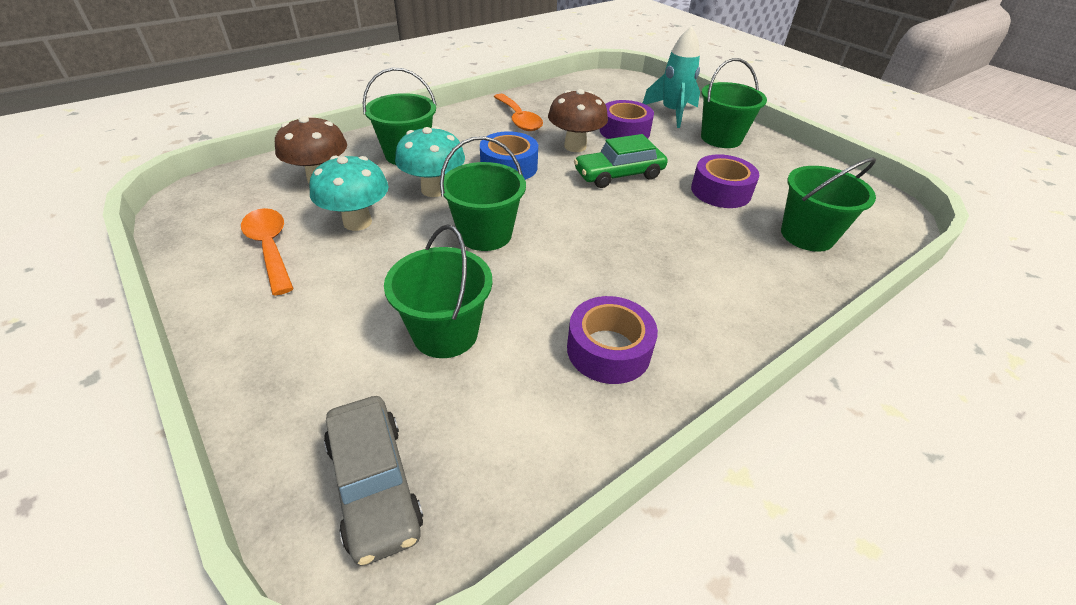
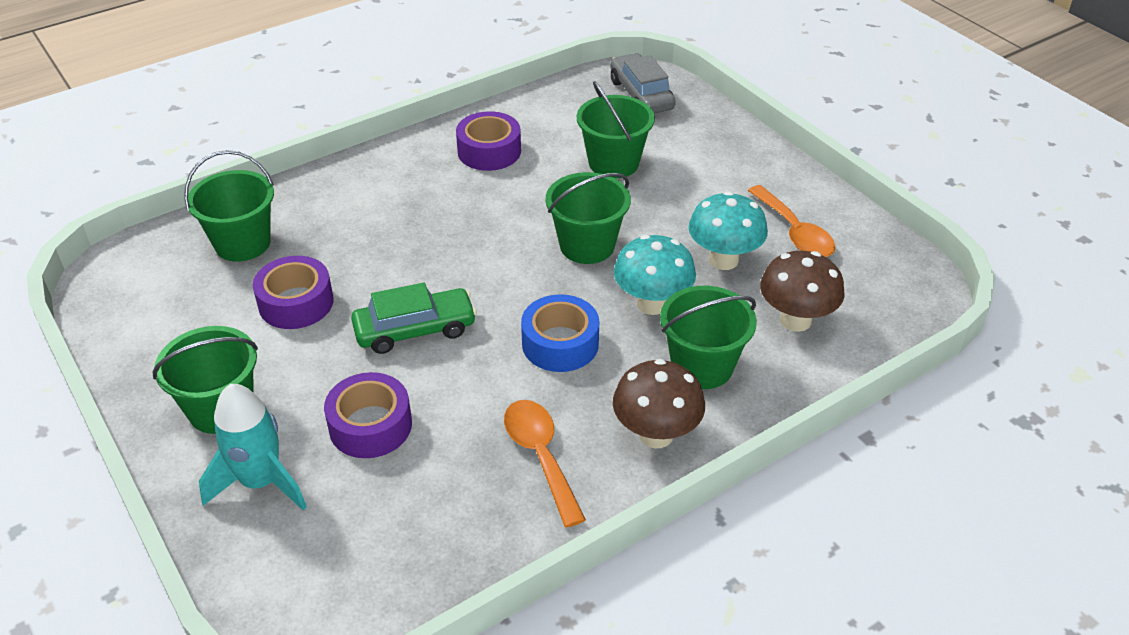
camera: 175 degrees left, 0 degrees up
(575, 146) = (460, 386): brown mushroom -> brown mushroom (656, 435)

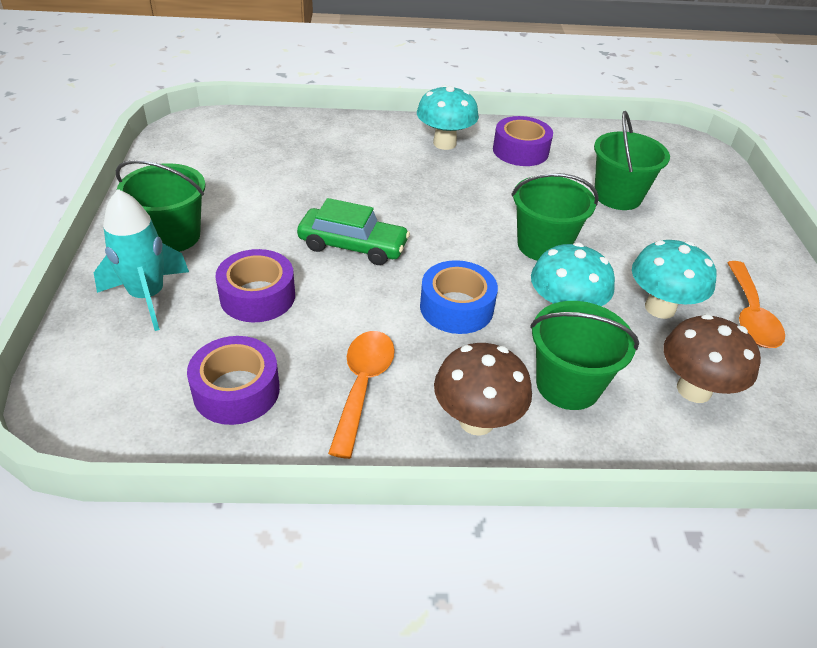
camera: 30 degrees right, 0 degrees up
(242, 243) = (290, 141): green bucket -> none
(296, 303) = (288, 192): purple tape -> purple tape (236, 390)
(408, 175) = (444, 143): none -> turquoise mushroom
(641, 95) = (683, 158): grey car -> none

